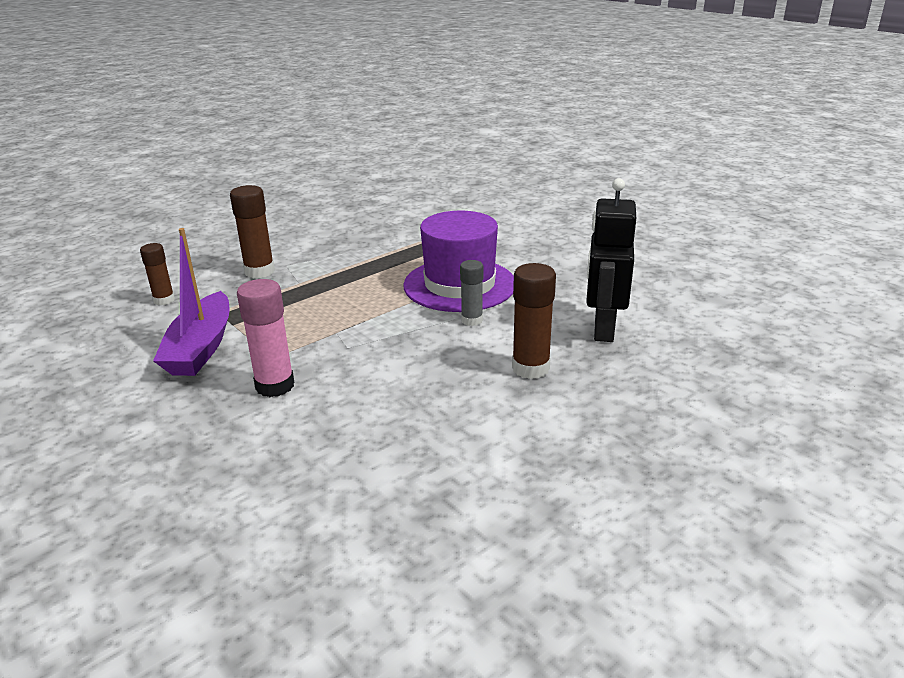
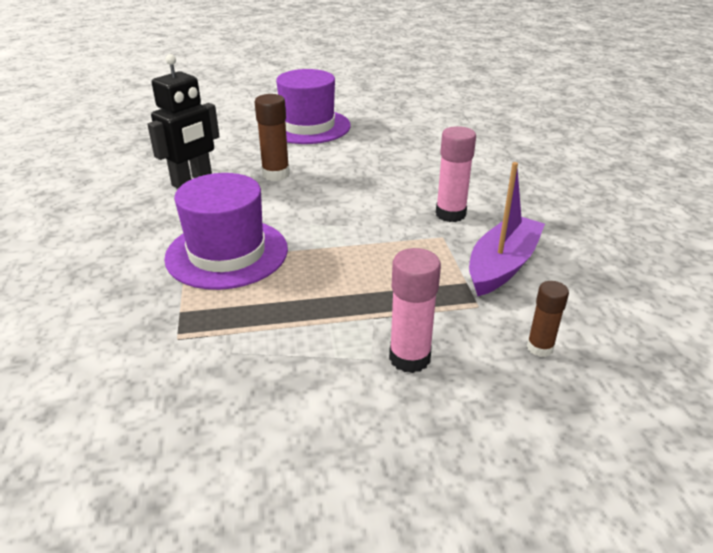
camera: 150 degrees left, 5 degrees up
(259, 271) = (409, 358): brown glue stick -> pink glue stick
(472, 320) = (265, 216): grey glue stick -> none
(618, 477) = (308, 126): none -> purple hat

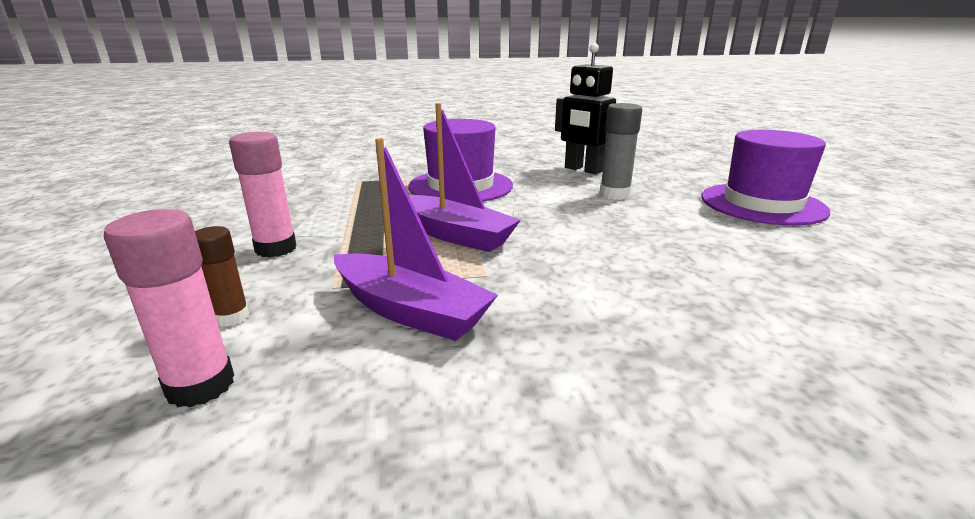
camera: 90 degrees right, 10 degrees down
(276, 174) = (614, 195): brown glue stick -> grey glue stick
(369, 252) = (455, 235): none -> purple boat
(450, 214) = (548, 283): pink glue stick -> pink glue stick (200, 386)

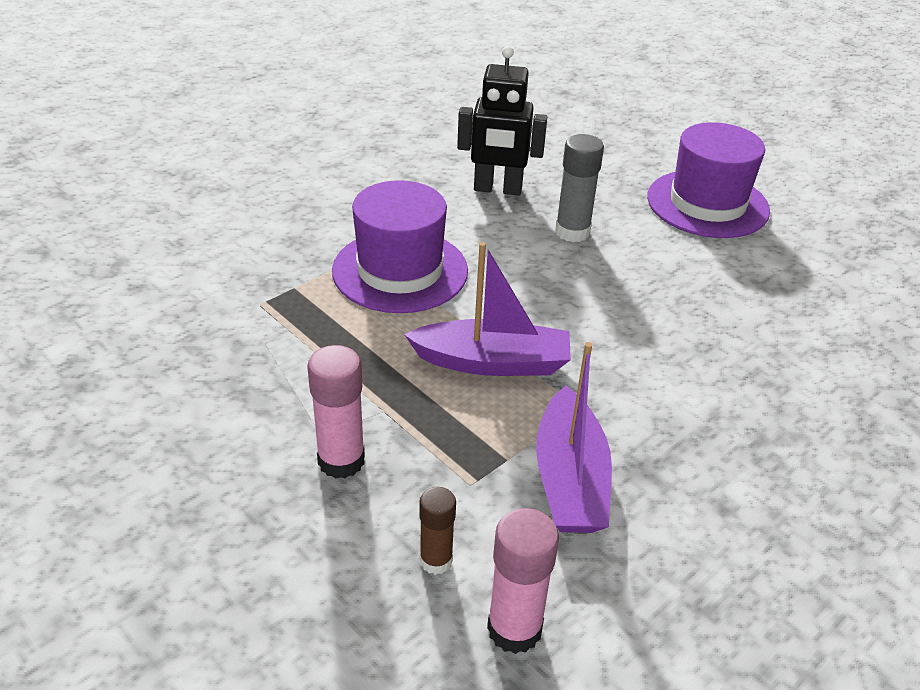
camera: 35 degrees left, 15 degrees up
(410, 311) = (570, 479): purple boat -> purple boat turned 90 degrees clockwise

